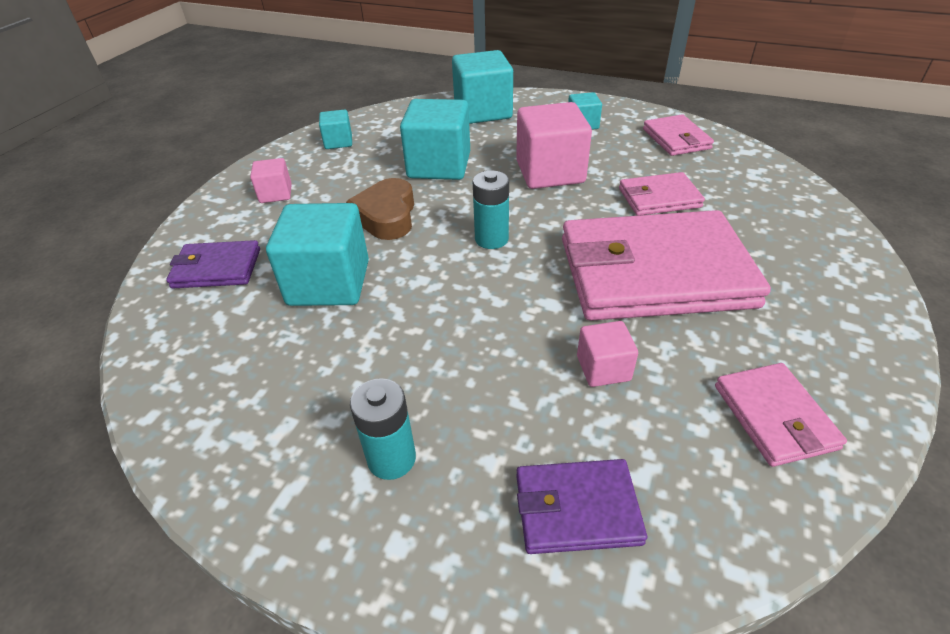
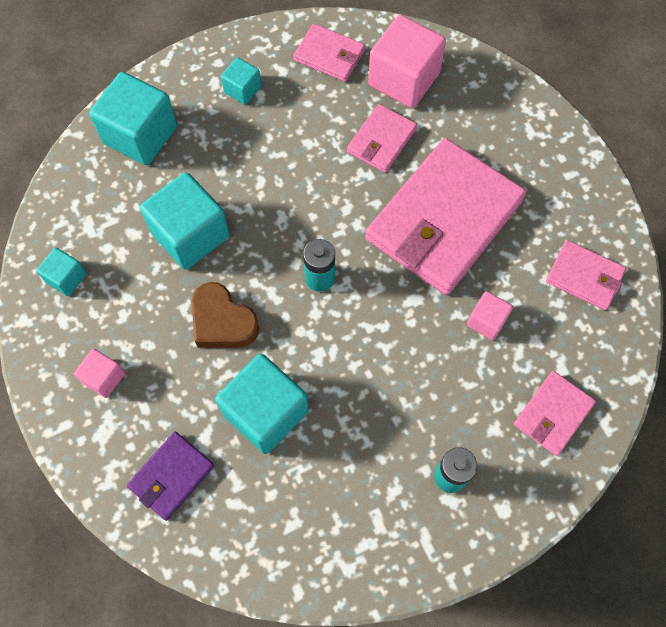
camera: 50 degrees left, 25 degrees up
(550, 172) = (281, 172): pink cube -> pink cube (404, 79)
(576, 509) = (553, 414): purple wallet -> pink wallet

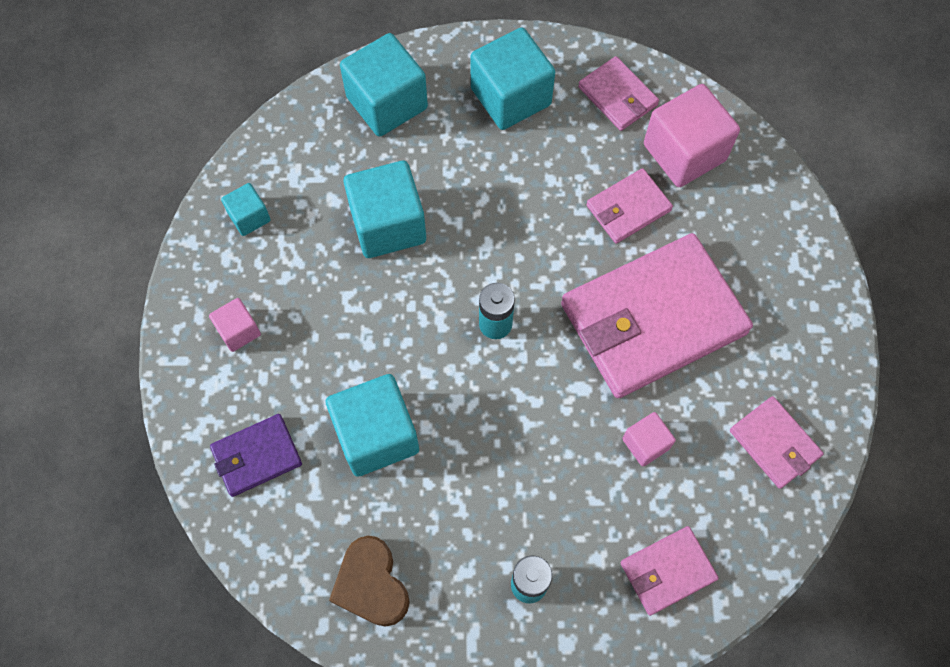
camera: 25 degrees right, 0 degrees up
(222, 321) = (377, 326): brown heart -> brown heart (371, 585)
(242, 89) = (510, 97): turquoise cube -> turquoise cube, size x1.94

